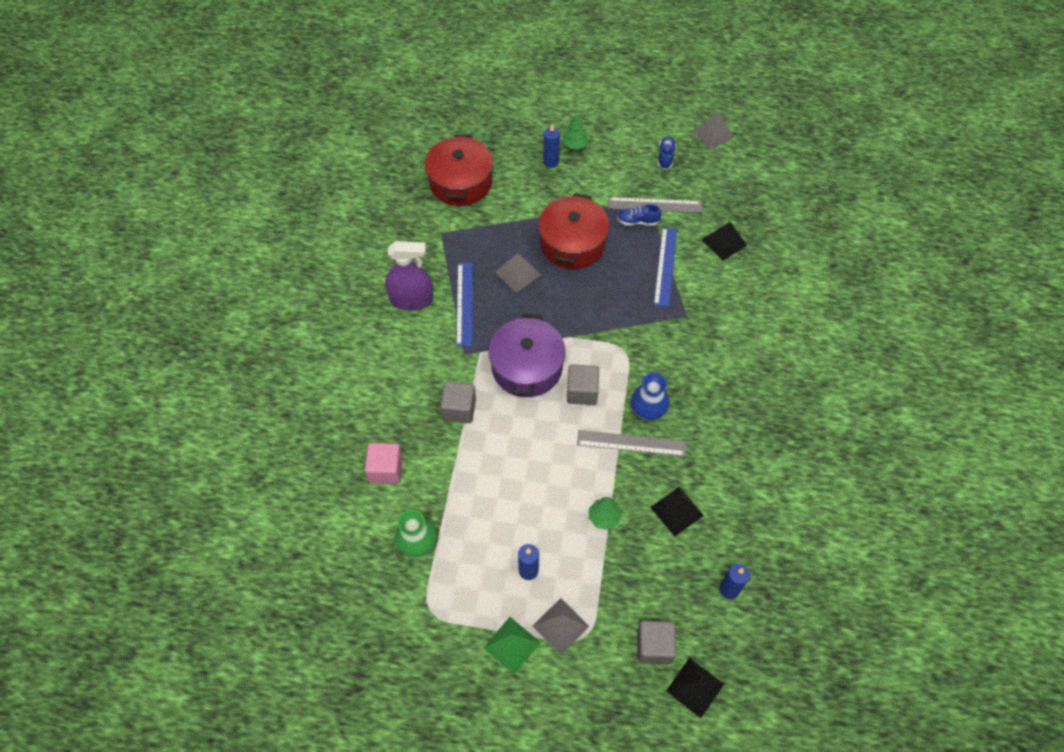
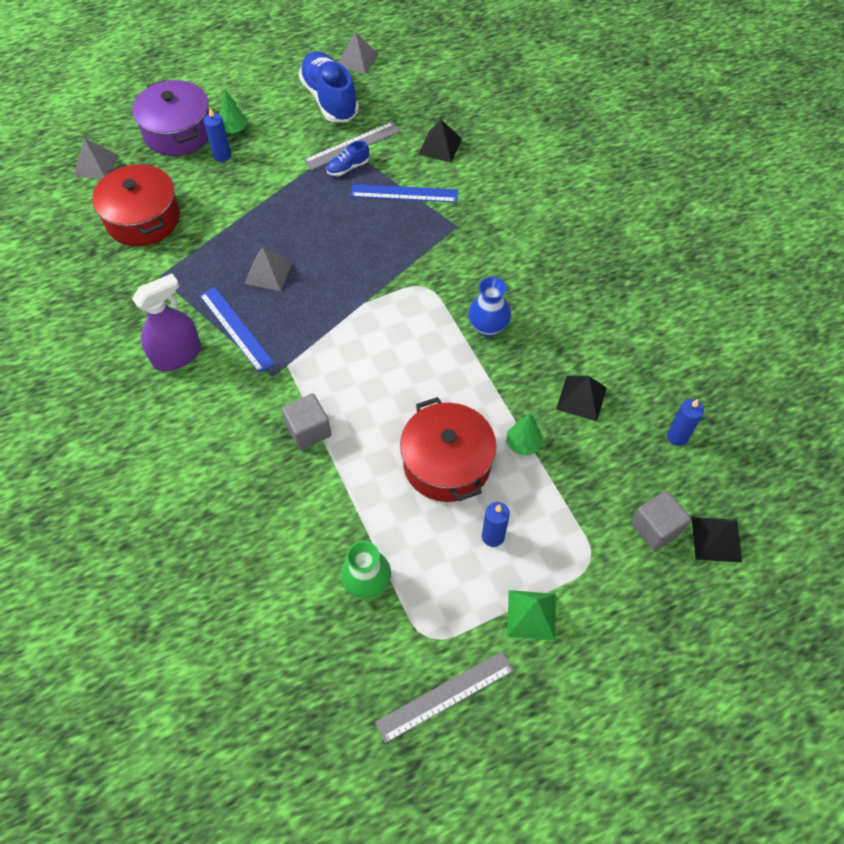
camera: 35 degrees left, 0 degrees up
(386, 469) = (278, 533): pink cube -> none
(527, 367) = (345, 353): purple pot -> purple pot (178, 132)
(560, 626) = (561, 566): grey pyramid -> grey pyramid (96, 165)
(572, 243) = (301, 218): red pot -> red pot (447, 463)
(582, 392) = (415, 345): grey cube -> none
(631, 443) = (495, 364): grey ruler -> grey ruler (445, 696)
(665, 157) = (330, 99): blue shoe -> blue shoe, size x2.16
(665, 266) = (404, 193): blue ruler -> blue ruler turned 60 degrees counterclockwise

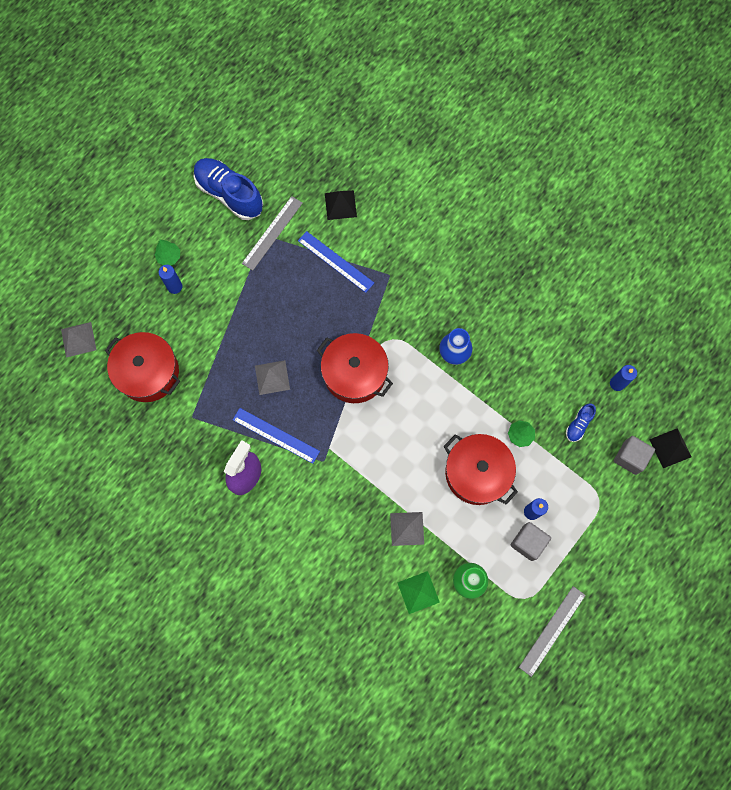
camera: 25 degrees left, 15 degrees up
(178, 132) = (125, 279): purple pot -> none
(308, 430) = (372, 491): grey cube -> grey cube (528, 542)
(348, 167) = (280, 255): blue shoe -> blue shoe (578, 425)
(357, 60) = (230, 144): grey pyramid -> grey pyramid (407, 528)
(361, 303) = (354, 373): none -> red pot
(404, 193) = (335, 261): blue ruler -> blue ruler turned 60 degrees clockwise
(531, 615) = (579, 553): green pyramid -> green pyramid (418, 592)
(581, 398) = (543, 382): black pyramid -> none

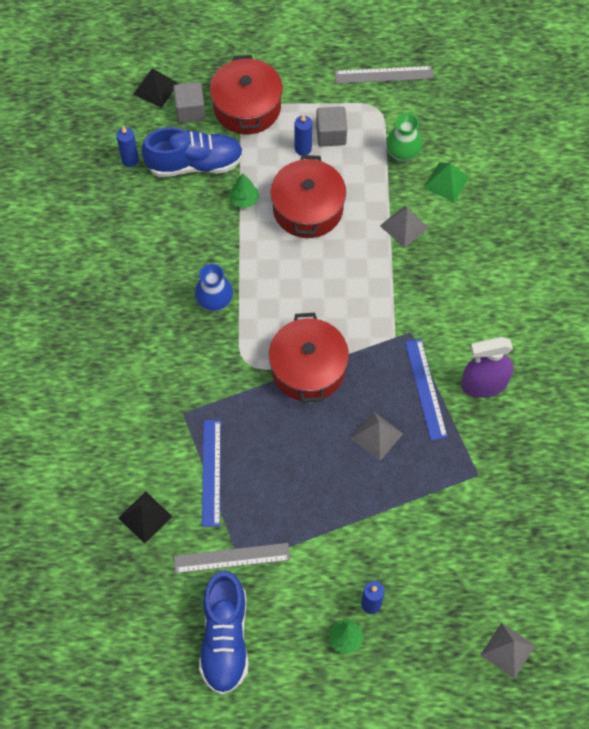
camera: 130 degrees left, 10 degrees down
(148, 372) = (476, 552): red pot -> red pot (247, 107)
(578, 425) = (194, 164): blue shoe -> blue shoe, size x2.16

